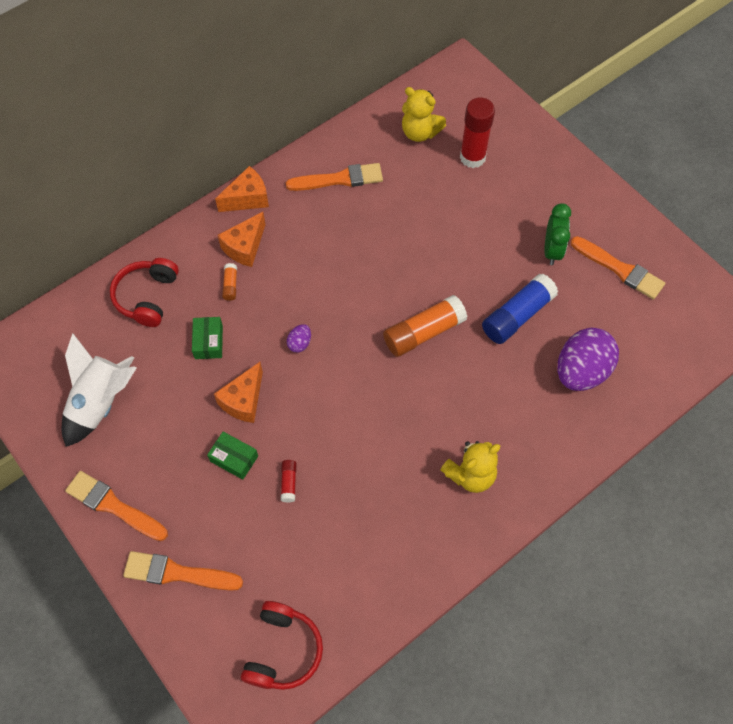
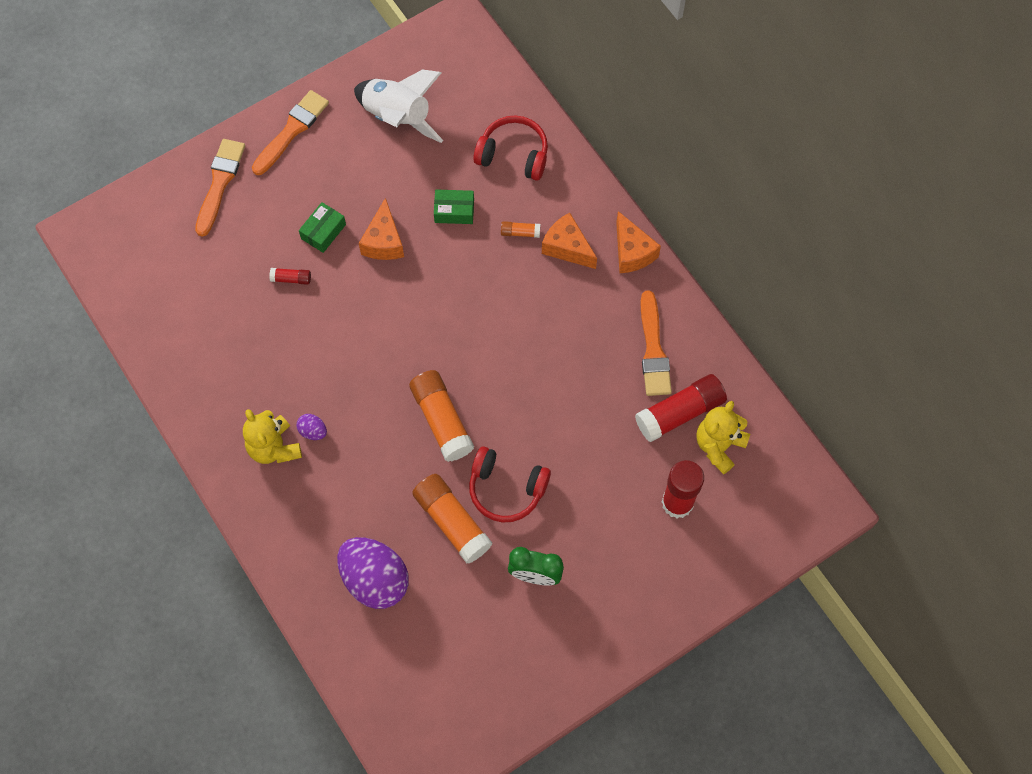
camera: 95 degrees right, 5 degrees up
(243, 401) = (384, 241): orange cheese -> orange cheese turned 120 degrees counterclockwise
(283, 650) = (135, 267): red headphones -> red headphones (506, 489)
(300, 343) = (442, 296): purple egg -> purple egg (313, 431)
(394, 159) = (680, 413): none -> red glue stick
(517, 316) = (452, 522): blue glue stick -> orange glue stick
(620, 269) = (502, 650): orange brush -> none

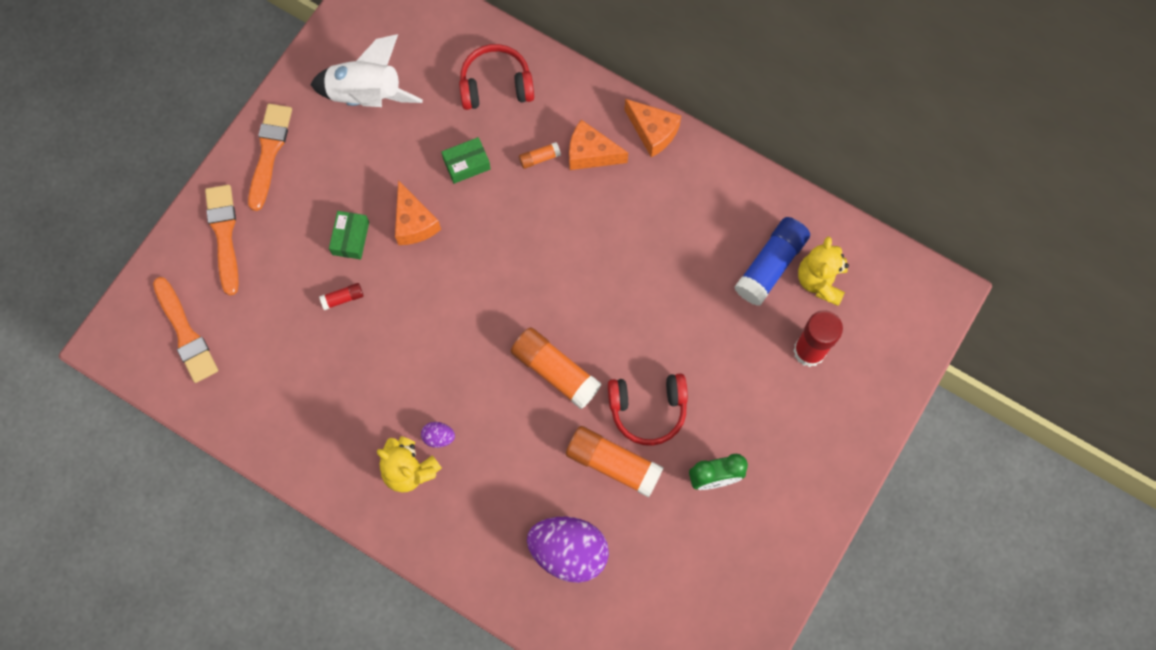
camera: 25 degrees left, 5 degrees up
(653, 349) = (717, 216): orange brush -> orange brush (186, 334)
(680, 413) = (770, 265): red glue stick -> blue glue stick

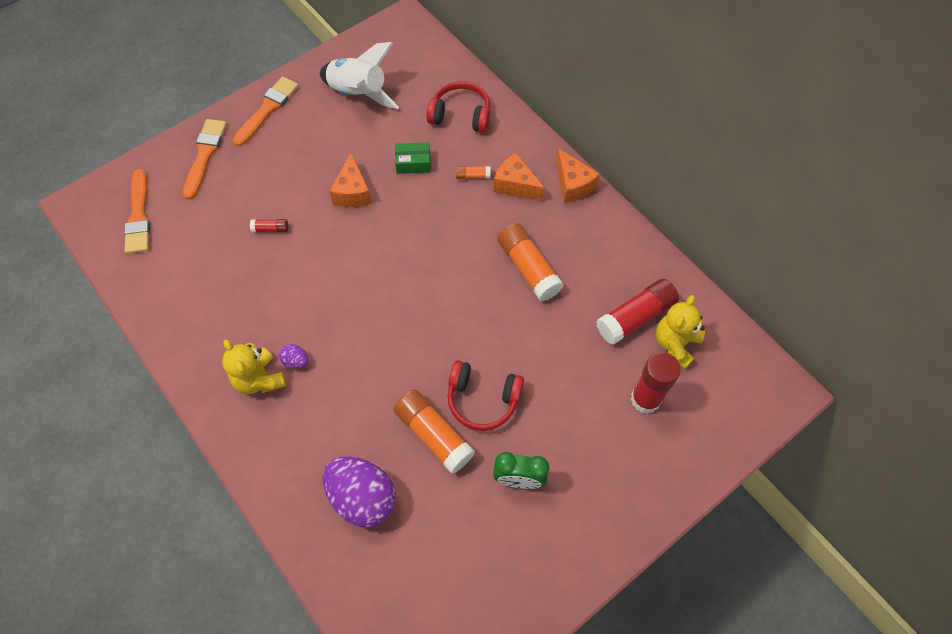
camera: 20 degrees right, 10 degrees down
(350, 238) = (298, 188): green box -> none
(555, 371) = (416, 341): orange glue stick -> orange glue stick (528, 268)
(770, 265) = (635, 317): blue glue stick -> red glue stick

